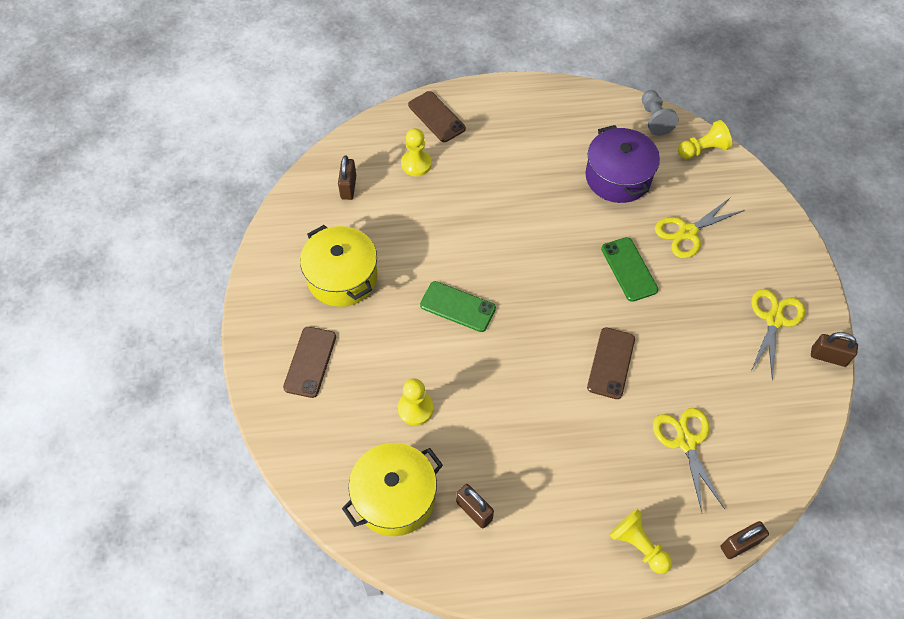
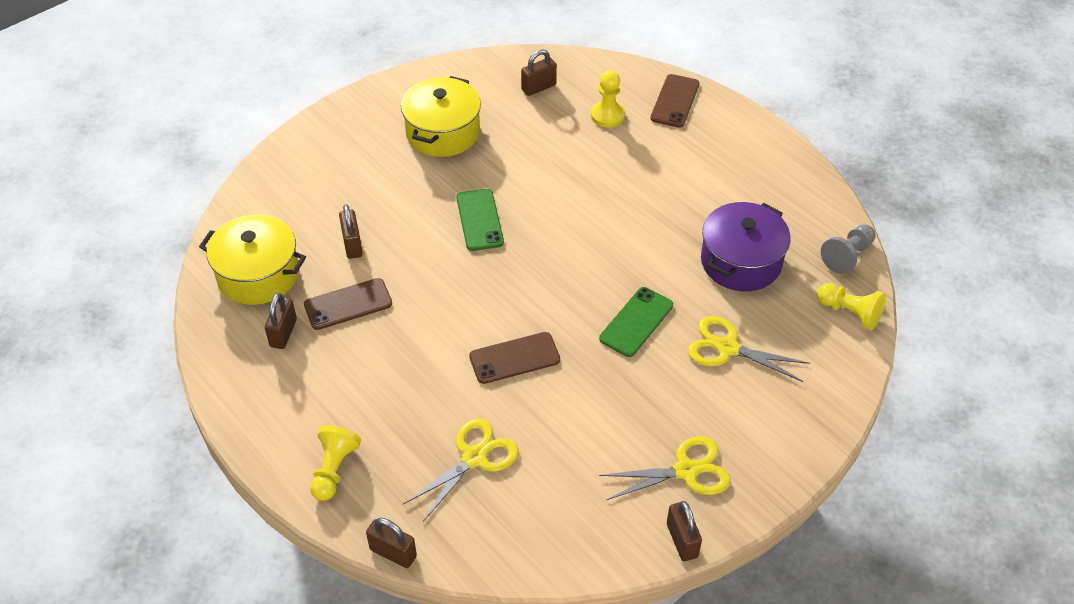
camera: 55 degrees right, 10 degrees down
(310, 362) = (343, 157): brown phone -> brown phone (348, 304)
(415, 408) = (352, 245): yellow pawn -> brown padlock

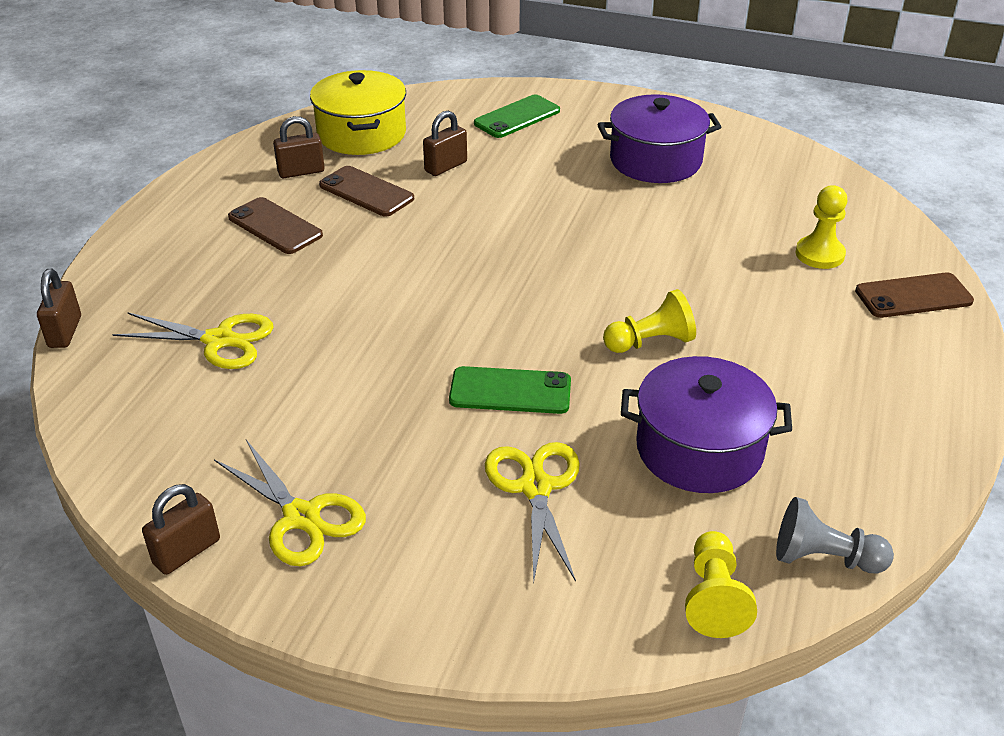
camera: 60 degrees right, 10 degrees down
(334, 470) = (151, 259): yellow pawn -> yellow pawn (650, 342)
(443, 132) = (655, 160): yellow pot -> purple pot
(479, 220) = (556, 226): green phone -> green phone (517, 117)
(514, 358) = (379, 319): brown phone -> brown phone (275, 226)
(538, 87) = (800, 193): brown padlock -> none

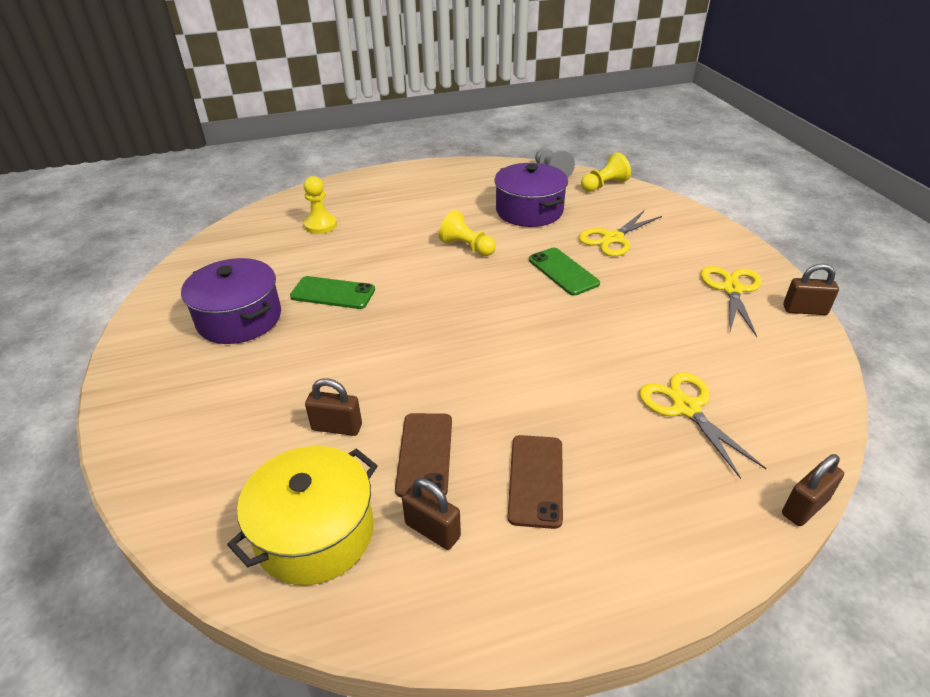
camera: 125 degrees left, 0 degrees up
(517, 117) = (201, 430): green phone -> green phone (333, 293)
(913, 296) = (338, 193): brown phone -> none

